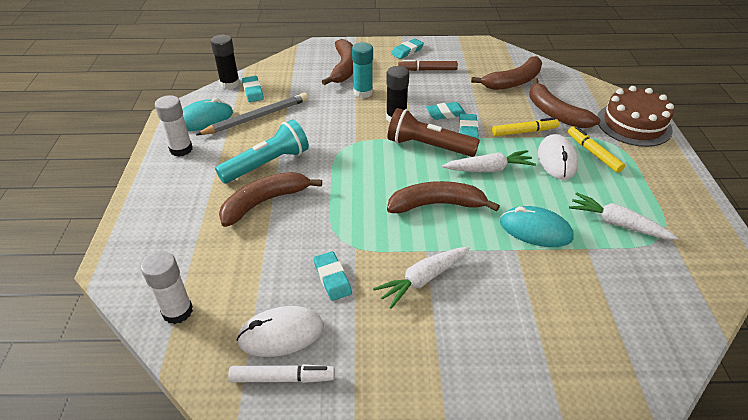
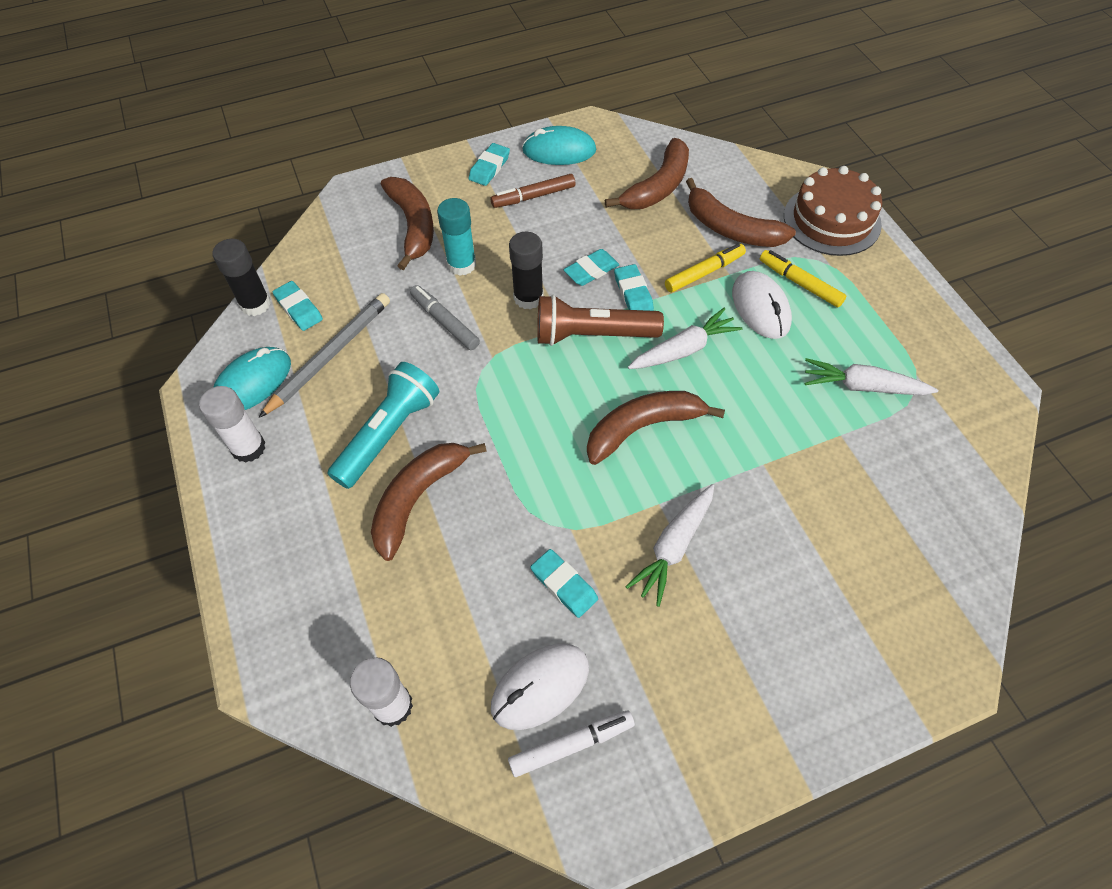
camera: 20 degrees left, 15 degrees up
(336, 118) = (445, 322): none -> grey marker
(535, 230) = (774, 427): turquoise mouse -> turquoise mouse (559, 150)

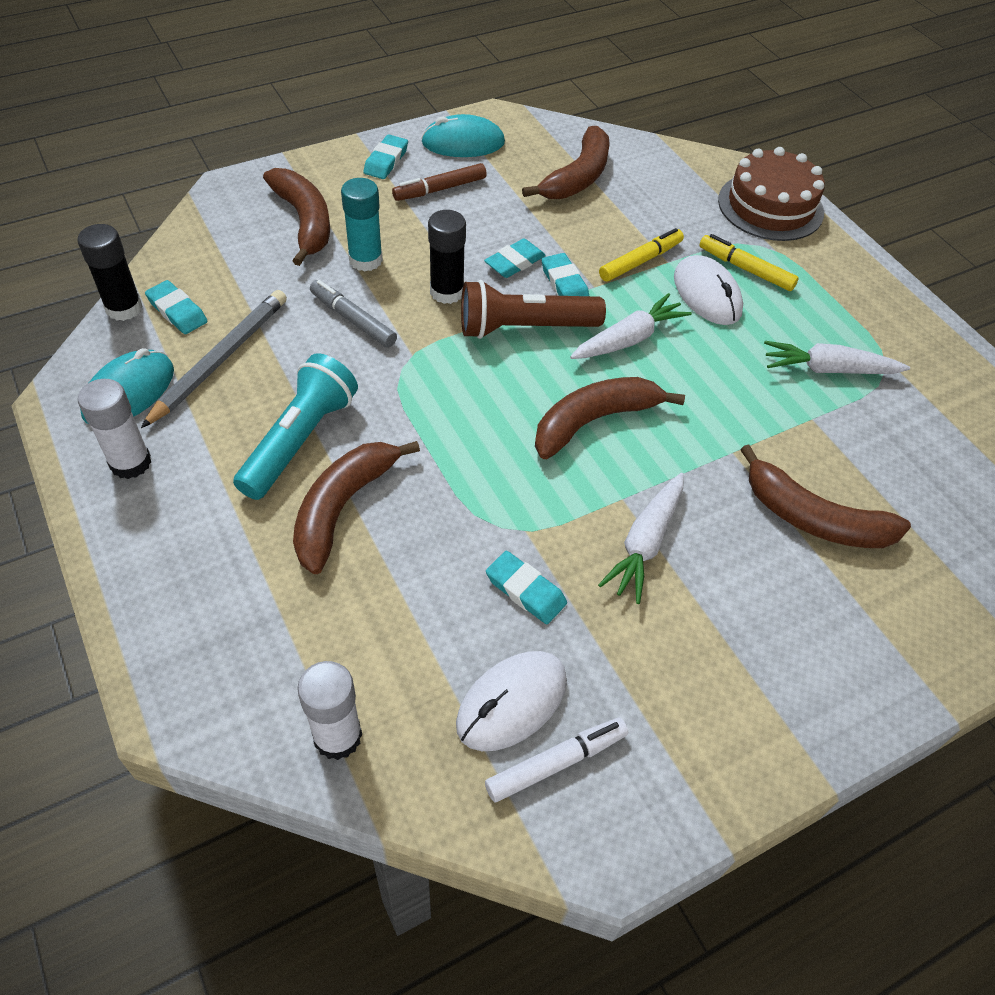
camera: 10 degrees left, 5 degrees down
(731, 228) = (663, 217): brown banana -> brown banana (813, 518)

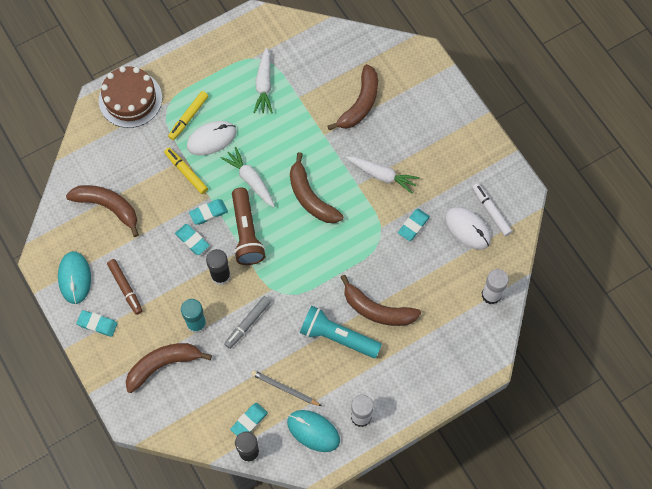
camera: 90 degrees left, 15 degrees up
(220, 359) = (285, 389): grey pencil -> grey pencil, size x0.66

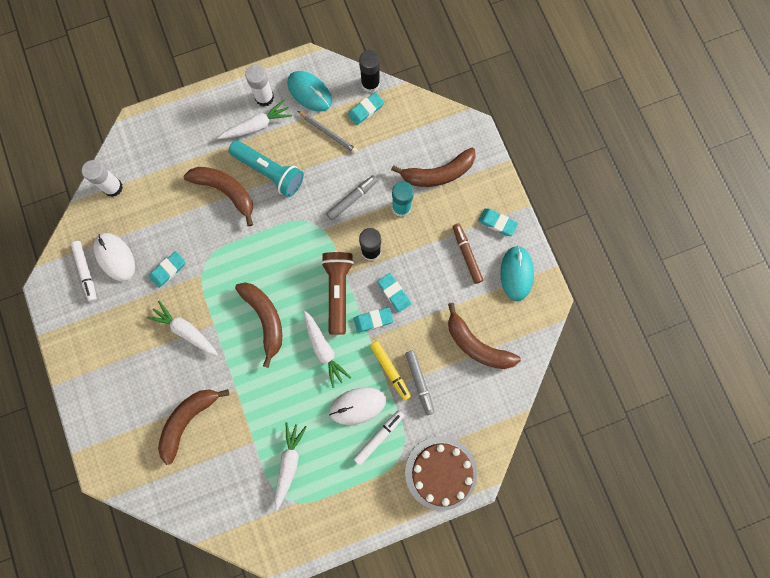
camera: 170 degrees left, 10 degrees up
(158, 167) = (419, 382): none -> grey marker
(189, 117) = (378, 437): yellow marker -> white marker
(362, 383) = (256, 126): none -> white carrot

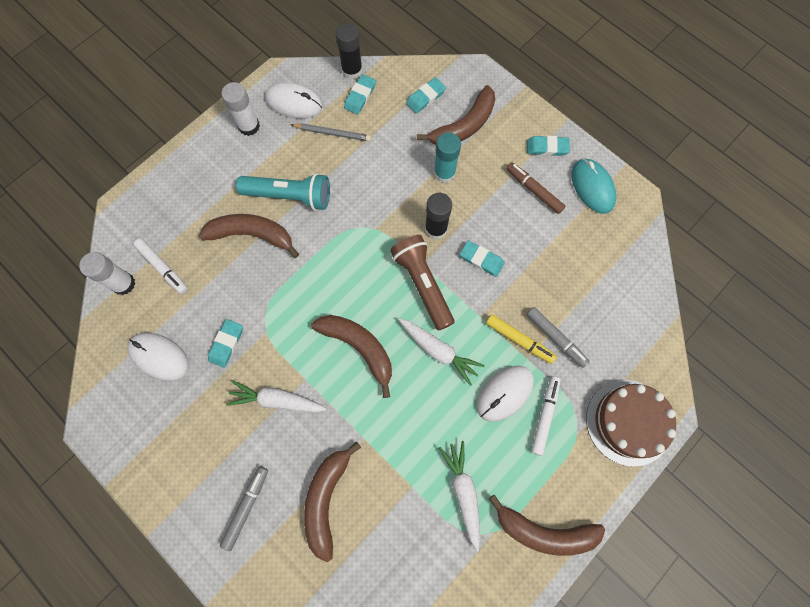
camera: 25 degrees left, 5 degrees down
(86, 271) = (132, 387): white marker -> white marker (162, 267)
(256, 126) = (254, 157): white carrot -> none
(309, 92) = (294, 103): turquoise mouse -> white mouse
(352, 199) = (390, 186): grey marker -> grey marker (246, 508)
(373, 320) = (474, 297): turquoise eraser -> turquoise eraser (425, 97)
(476, 345) = (592, 274): brown banana -> brown banana (544, 531)

